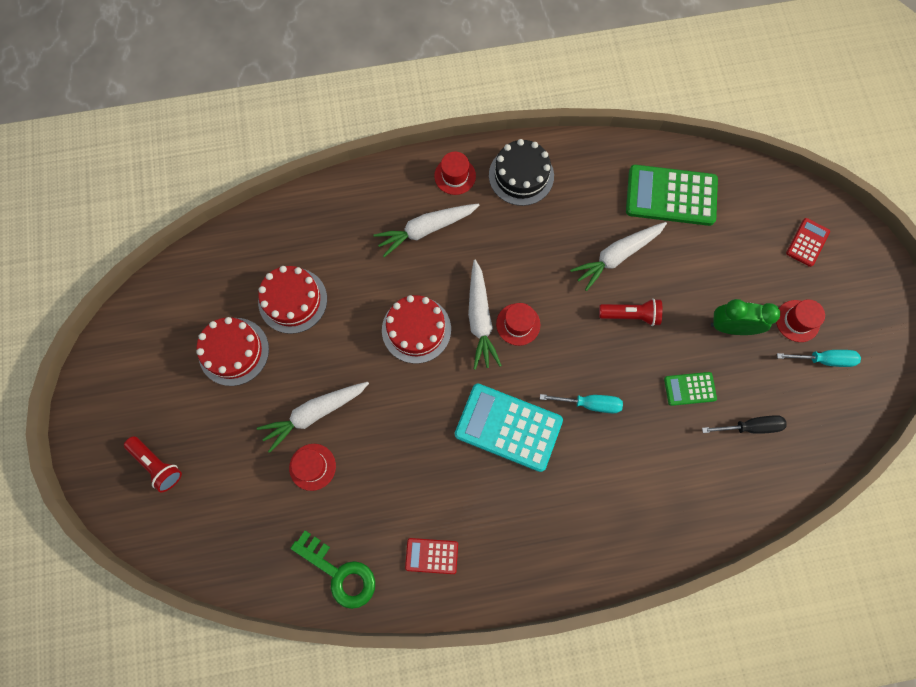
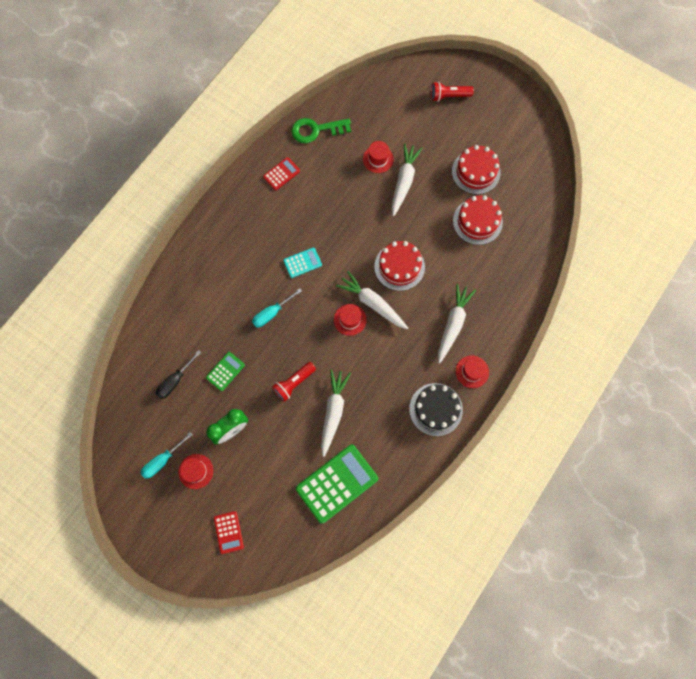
camera: 135 degrees right, 0 degrees up
(508, 427) = (302, 263): turquoise calculator -> turquoise calculator, size x0.51

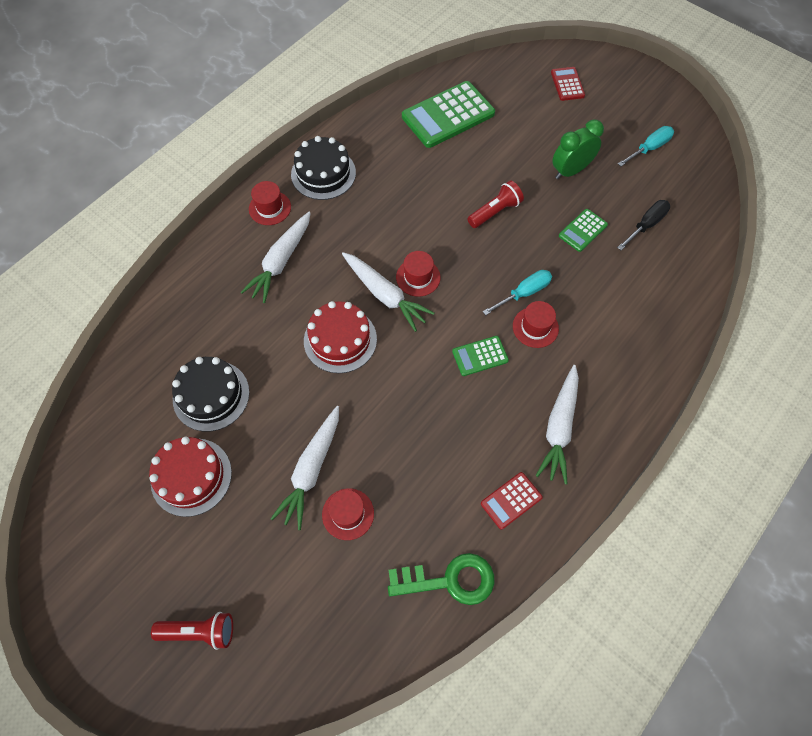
camera: 175 degrees left, 10 degrees down
(196, 471) = (609, 136): red hat -> red hat (535, 327)
(302, 263) = (480, 356): turquoise calculator -> green calculator
(333, 412) = (447, 180): white carrot -> white carrot (559, 427)
(477, 221) = (211, 395): red cake -> black cake

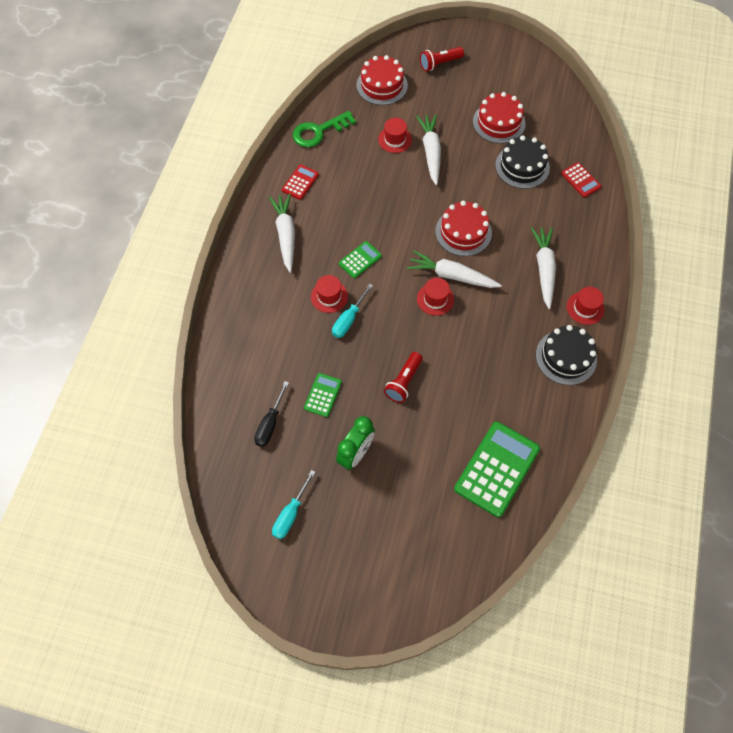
camera: 155 degrees right, 0 degrees up
(312, 629) = (382, 85): none -> red cake
(567, 84) = (399, 565): red calculator -> red calculator (580, 180)

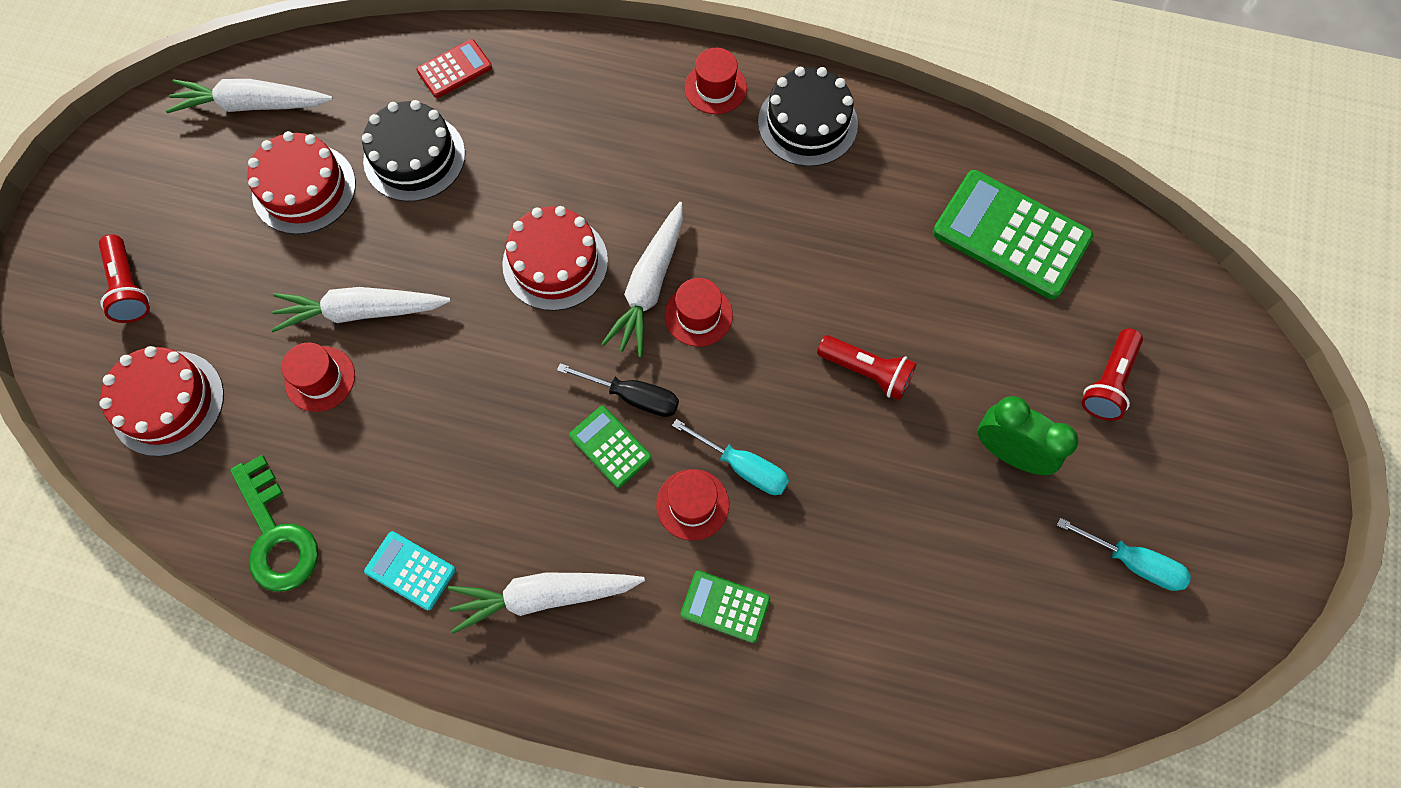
camera: 90 degrees left, 5 degrees up
(270, 423) = (966, 607): black screwdriver -> black screwdriver (633, 396)
(300, 182) = (410, 570): red calculator -> turquoise calculator
(323, 395) = (902, 512): green calculator -> green calculator (725, 606)
(400, 515) = (1108, 382): none -> red flashlight
(544, 269) = (639, 140): white carrot -> white carrot (252, 105)

